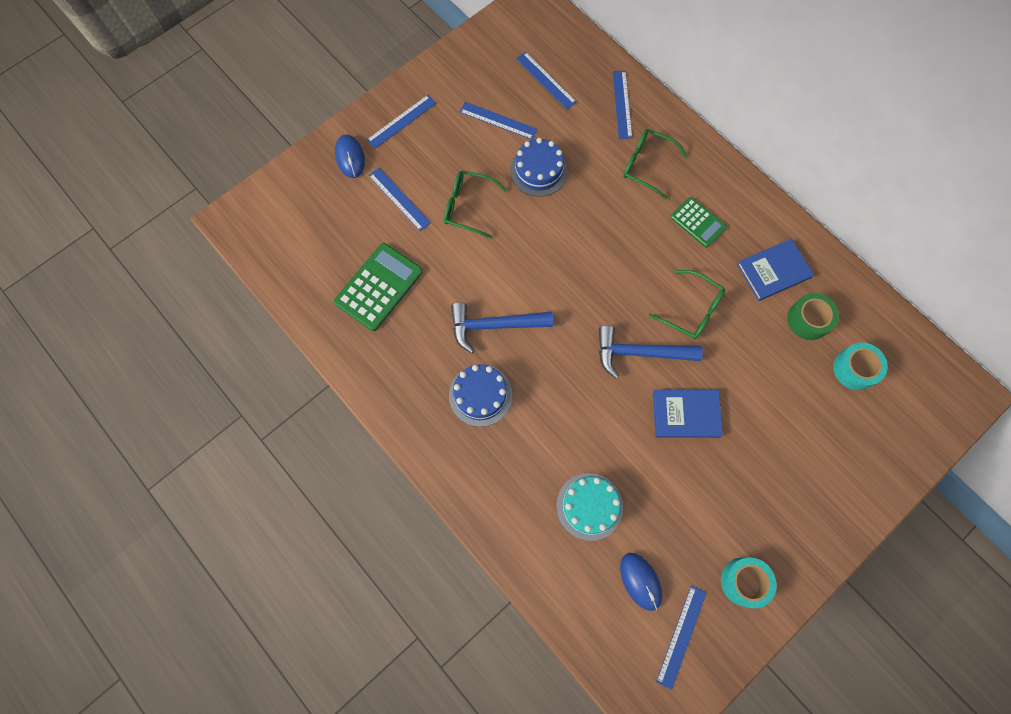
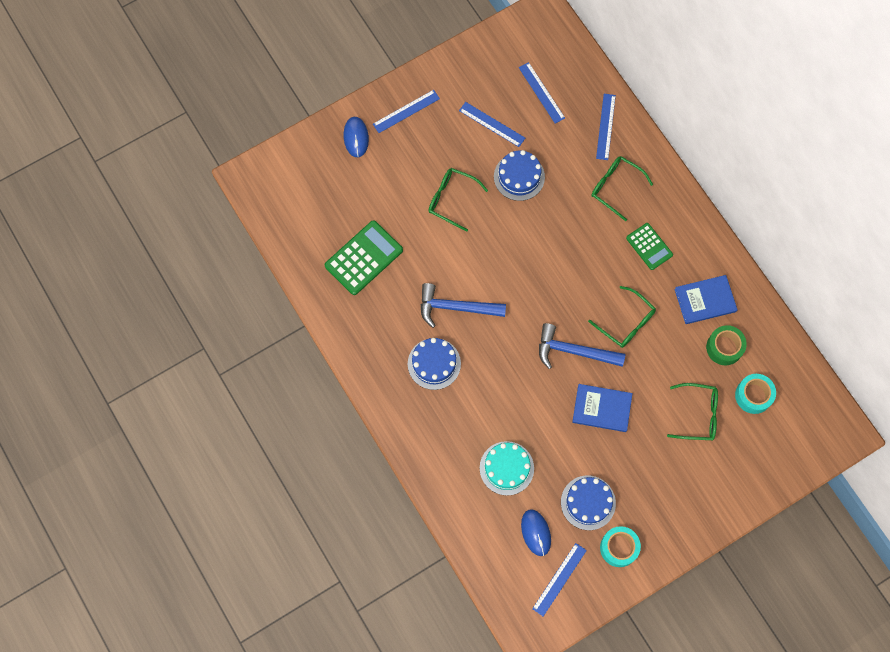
camera: 10 degrees right, 0 degrees up
(399, 199) = (393, 183): blue ruler -> none
(695, 531) = (588, 502): none -> blue cake
(798, 402) = (698, 415): none -> green glasses

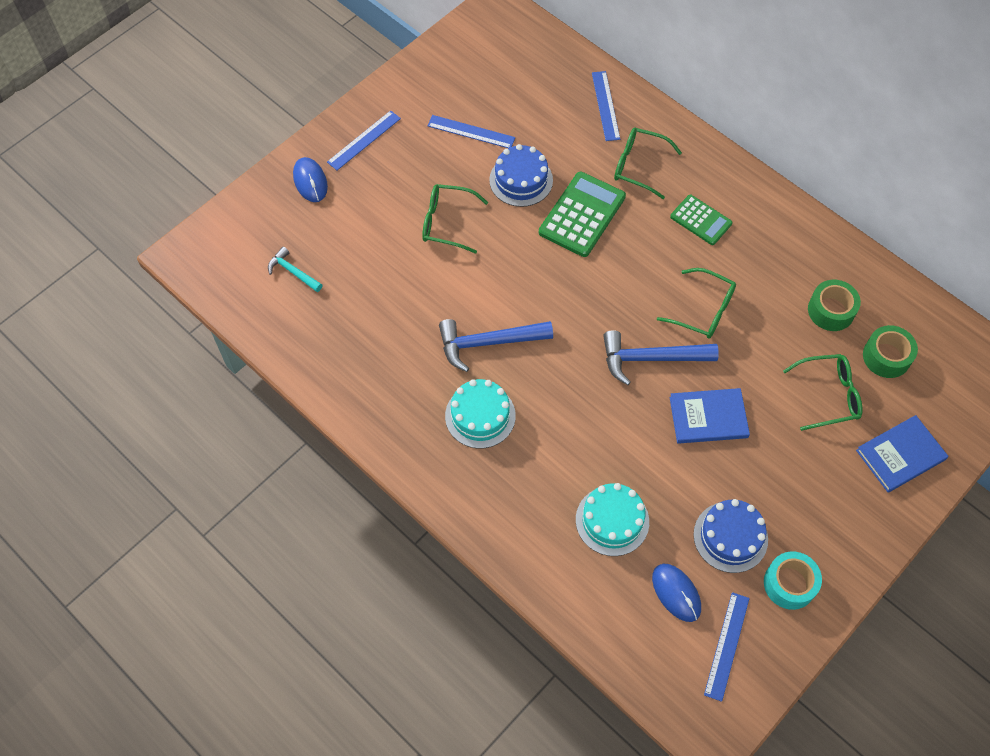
camera: 15 degrees left, 10 degrees down
(325, 212) = (293, 272): none -> turquoise hammer
(364, 258) = (356, 313): green calculator -> green calculator (582, 215)
(434, 363) = (480, 416): blue cake -> turquoise cake
(541, 92) = (519, 87): blue ruler -> none
(705, 300) = (788, 263): blue book -> blue book (900, 455)
(753, 395) = (886, 357): turquoise tape -> green tape

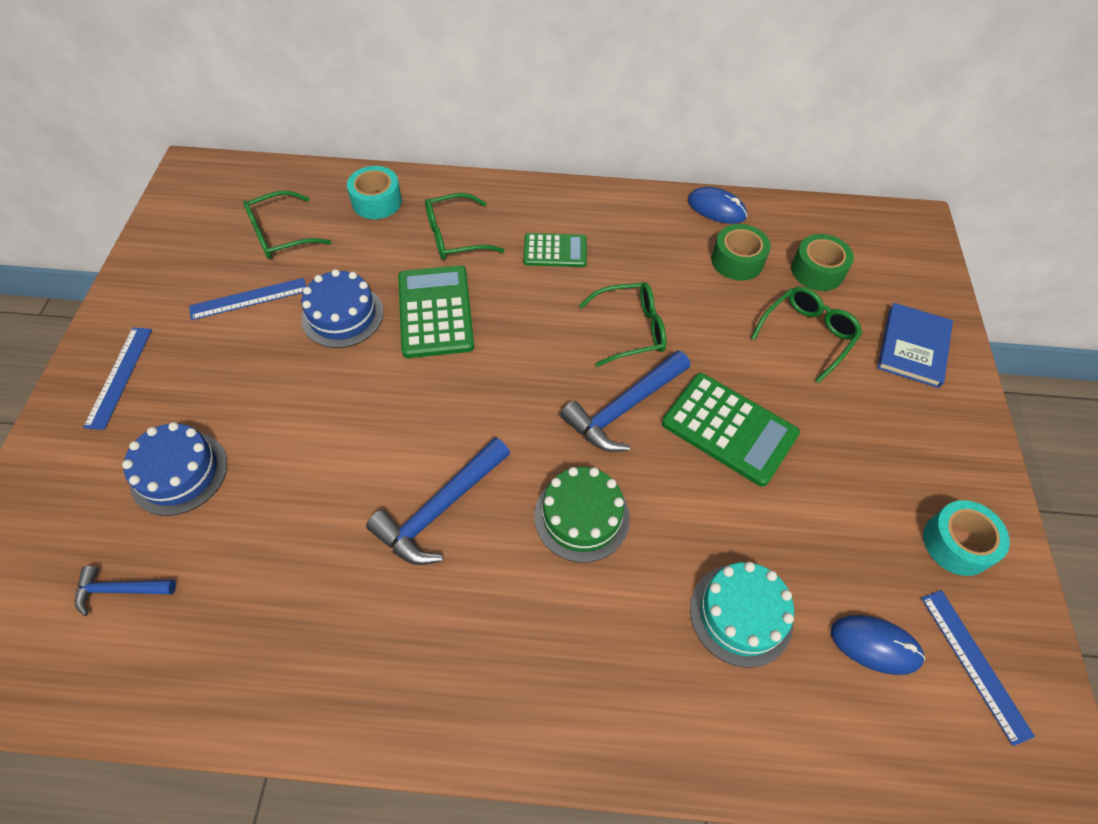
camera: 40 degrees left, 5 degrees down
(293, 272) = (120, 590): turquoise hammer -> blue hammer
(310, 181) = (74, 462): blue mouse -> blue mouse (716, 208)
(446, 222) = (289, 407): green glasses -> green glasses (280, 235)
(480, 416) = (497, 602): turquoise cake -> none
(566, 404) = (581, 516): none -> green cake
(605, 105) = (377, 201): blue ruler -> turquoise tape
(708, 417) = (729, 429): blue book -> green calculator
(730, 537) = (862, 537): blue cake -> blue cake (179, 472)

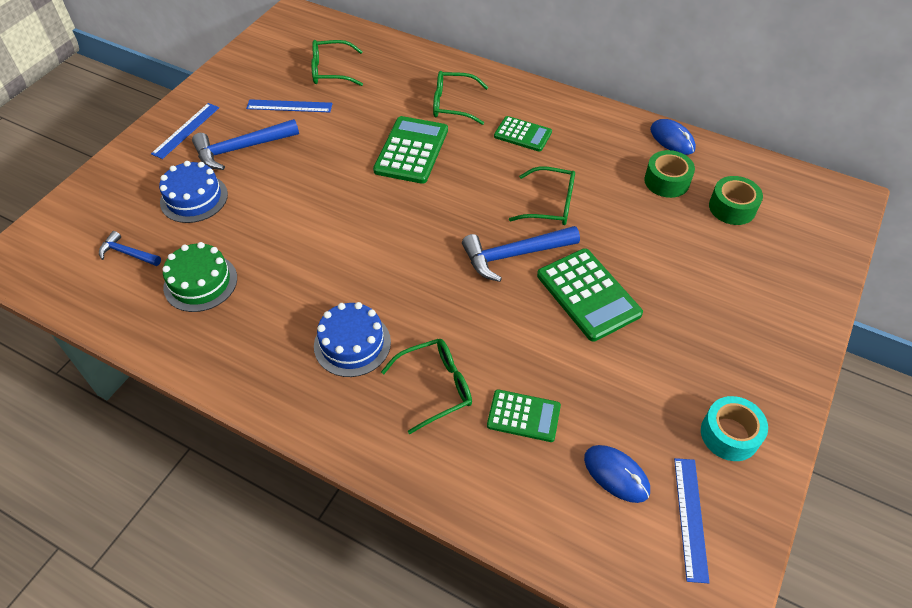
camera: 25 degrees right, 5 degrees down
(342, 315) = (346, 134): blue cake -> blue cake (352, 344)
(377, 201) = (409, 66): turquoise tape -> none
(439, 509) = (346, 275): blue hammer -> blue hammer (241, 149)
(581, 516) = (442, 313): green cake -> green cake (200, 282)
(741, 614) = (523, 416): turquoise cake -> green calculator
(808, 334) = (694, 250): green glasses -> green glasses (436, 387)
(913, 347) = (782, 287): blue book -> none

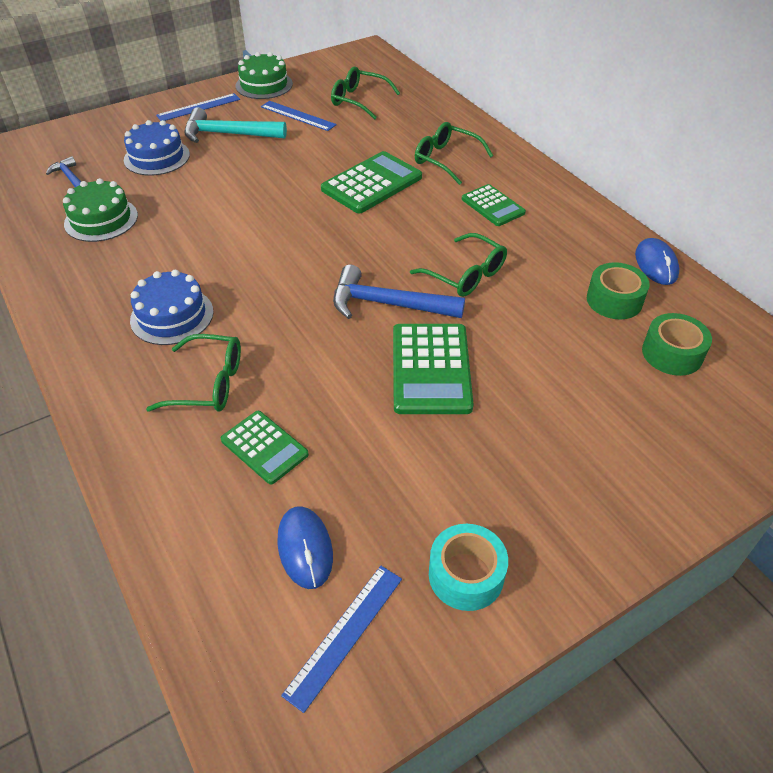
camera: 30 degrees right, 5 degrees down
(228, 84) = (264, 85): none -> green cake
(241, 149) = (228, 134): blue hammer -> turquoise hammer

